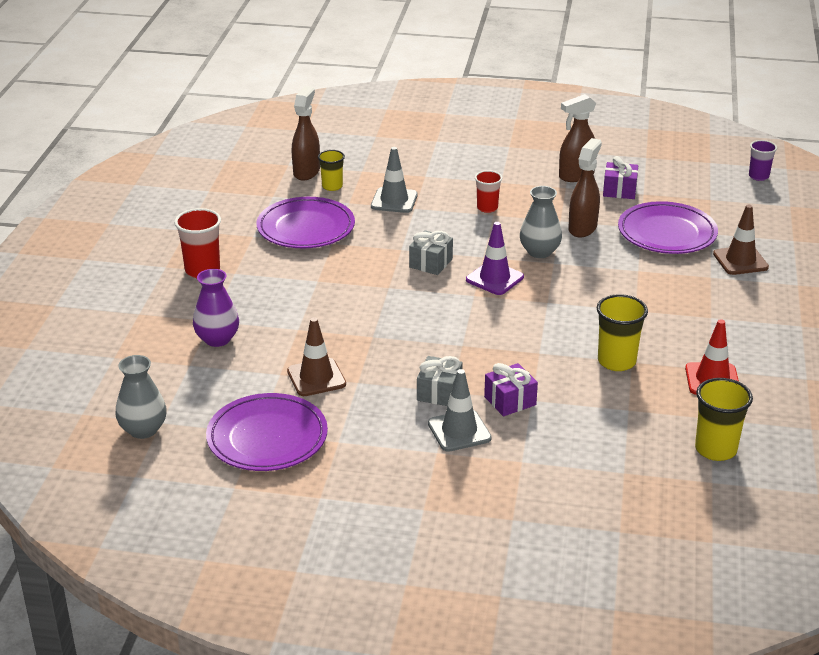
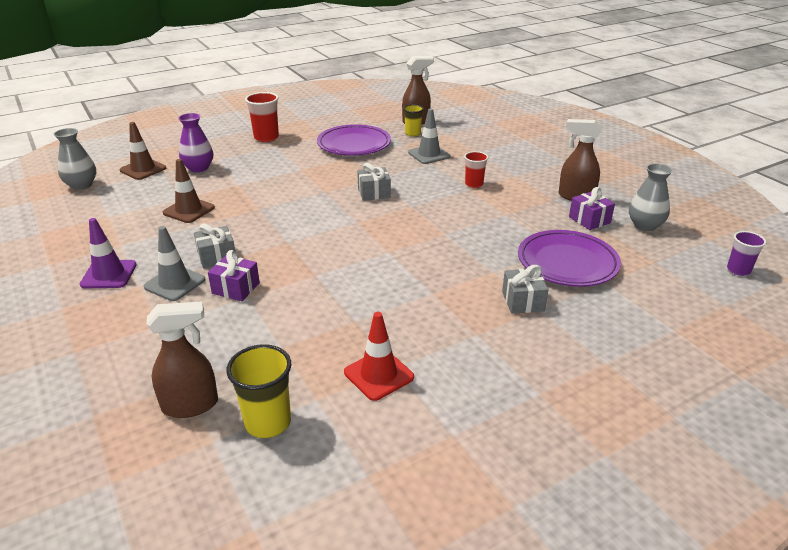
camera: 50 degrees right, 0 degrees up
(267, 438) = (104, 222): purple plate -> none
(494, 278) = (389, 221): purple traffic cone -> purple traffic cone (109, 274)
(539, 252) = (450, 223): grey vase -> grey vase (645, 225)
(582, 228) = (511, 226): brown spray bottle -> brown spray bottle (191, 405)
(616, 361) = (346, 313): yellow cup -> none
(693, 278) = (523, 301): none -> grey gift
(740, 261) = (589, 314): brown traffic cone -> brown traffic cone (143, 169)

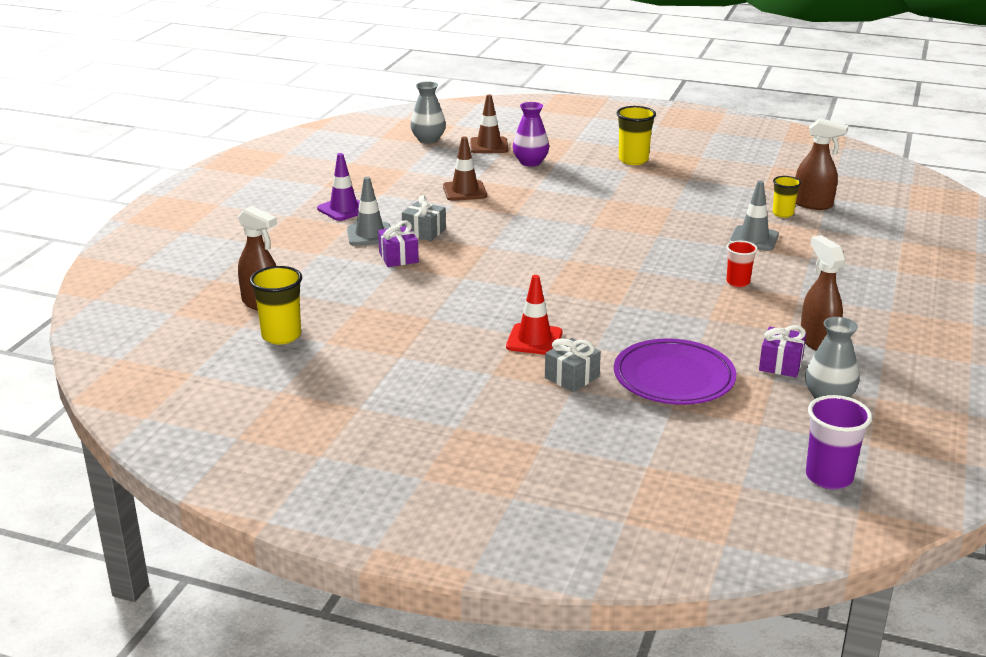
camera: 50 degrees right, 5 degrees down
(266, 138) = (633, 160): red cup -> yellow cup
(354, 144) = (700, 199): purple plate -> none
(374, 193) = (629, 245): grey gift -> none
(378, 375) = (383, 353): red traffic cone -> red traffic cone (534, 340)
(738, 270) = (829, 477): purple cup -> purple cup, size x1.55

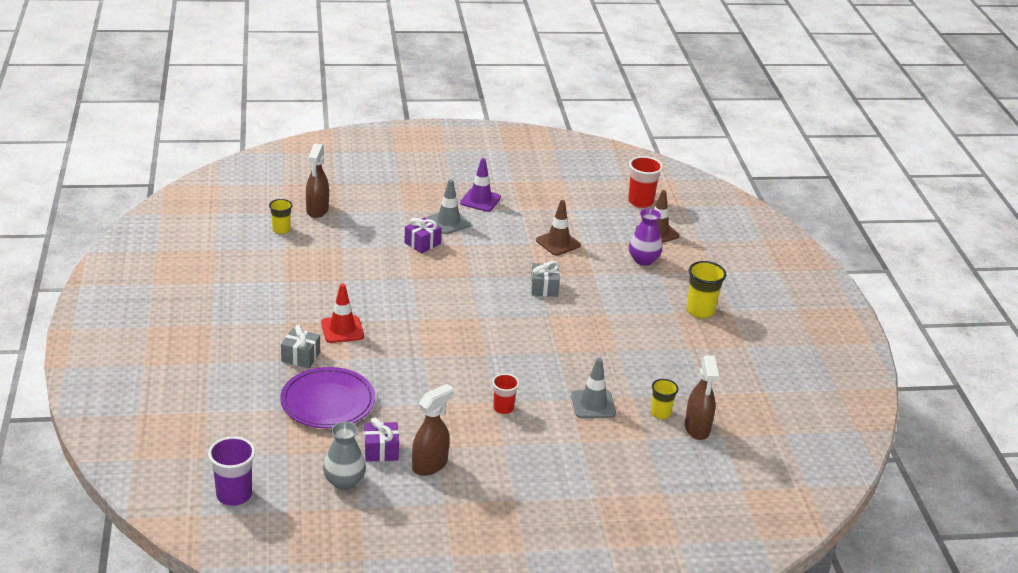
camera: 60 degrees right, 5 degrees up
(281, 336) = (281, 230): yellow cup -> yellow cup, size x0.64
(424, 232) = (471, 243): grey gift -> grey gift (544, 288)
(428, 140) = (640, 202): grey vase -> red cup

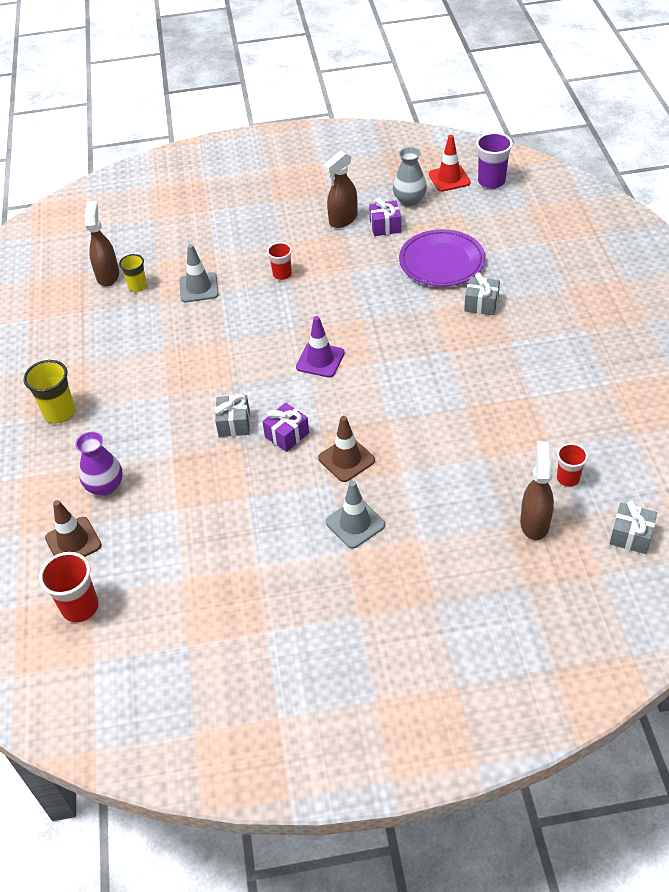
camera: 175 degrees left, 15 degrees up
(252, 198) = (630, 536): none -> grey gift
(281, 230) = (568, 478): yellow cup -> red cup
(342, 329) = (449, 340): red traffic cone -> red traffic cone (449, 178)
(422, 243) = (384, 478): purple gift -> purple gift (287, 435)
(480, 200) = (314, 577): purple traffic cone -> purple traffic cone (320, 360)
(558, 243) = (210, 503): brown traffic cone -> brown traffic cone (346, 459)

